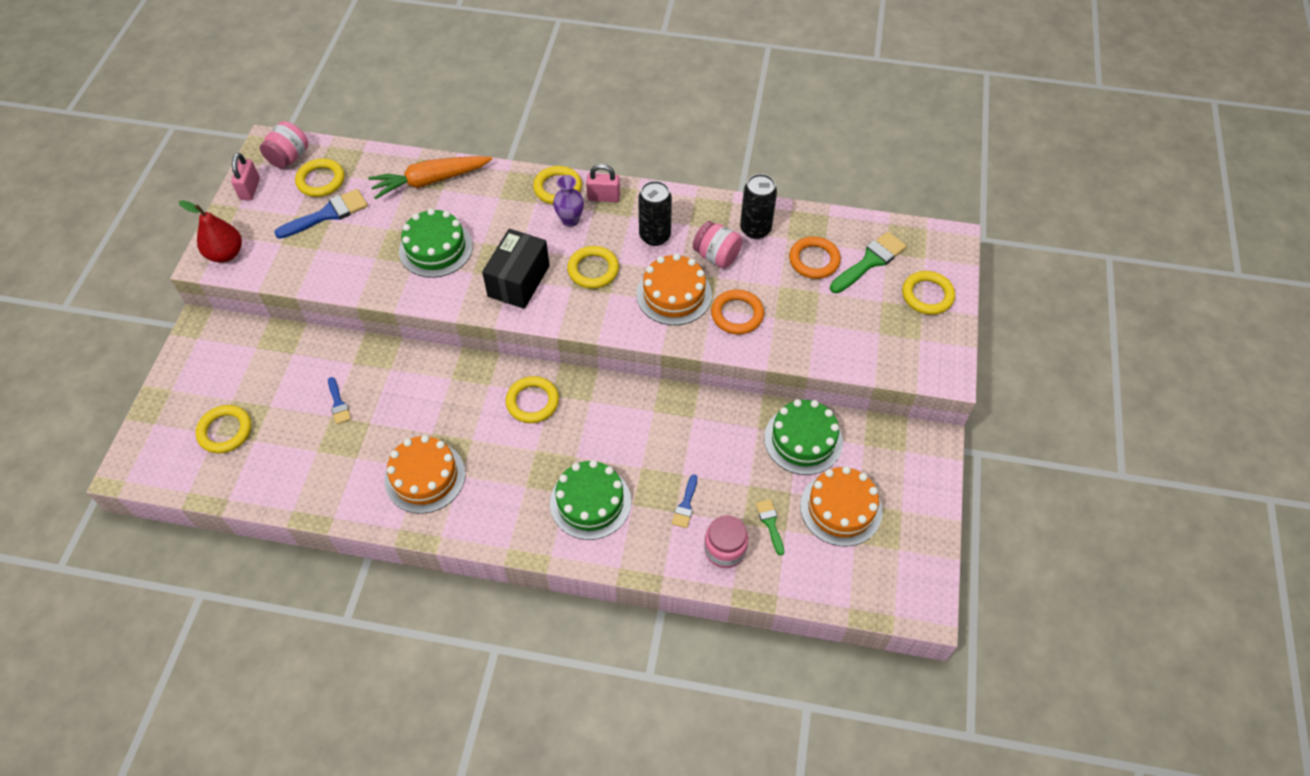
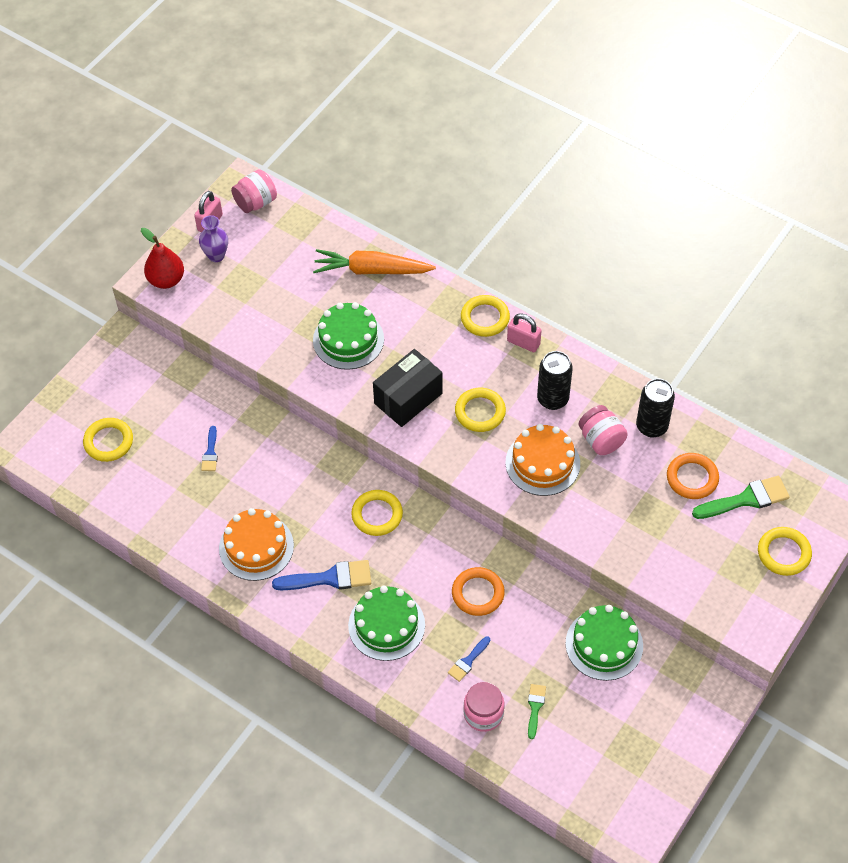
camera: 25 degrees right, 0 degrees up
(321, 180) = (274, 236): yellow ring -> none
(328, 214) = (267, 272): blue brush -> blue brush (329, 578)
(570, 220) = (481, 355): purple vase -> purple vase (216, 256)
(737, 314) = (591, 504): orange ring -> orange ring (478, 593)
(841, 508) = (606, 720): orange cake -> none

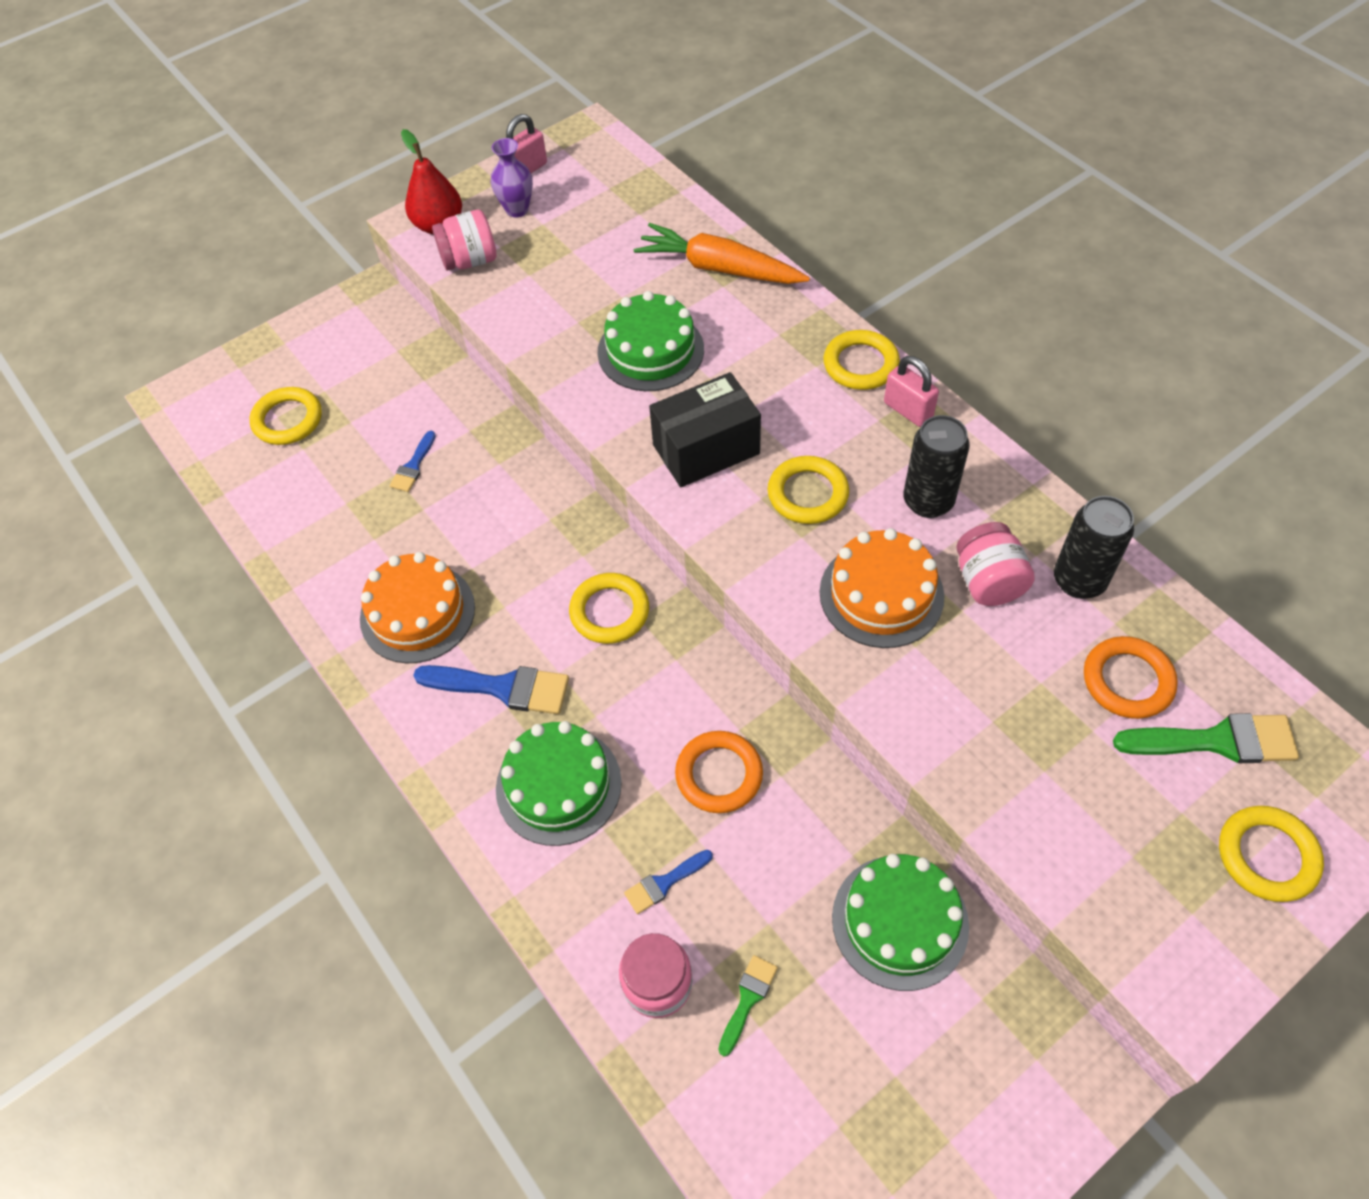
camera: 20 degrees right, 0 degrees up
(256, 202) = (597, 157): pink jar -> pink jar (470, 261)

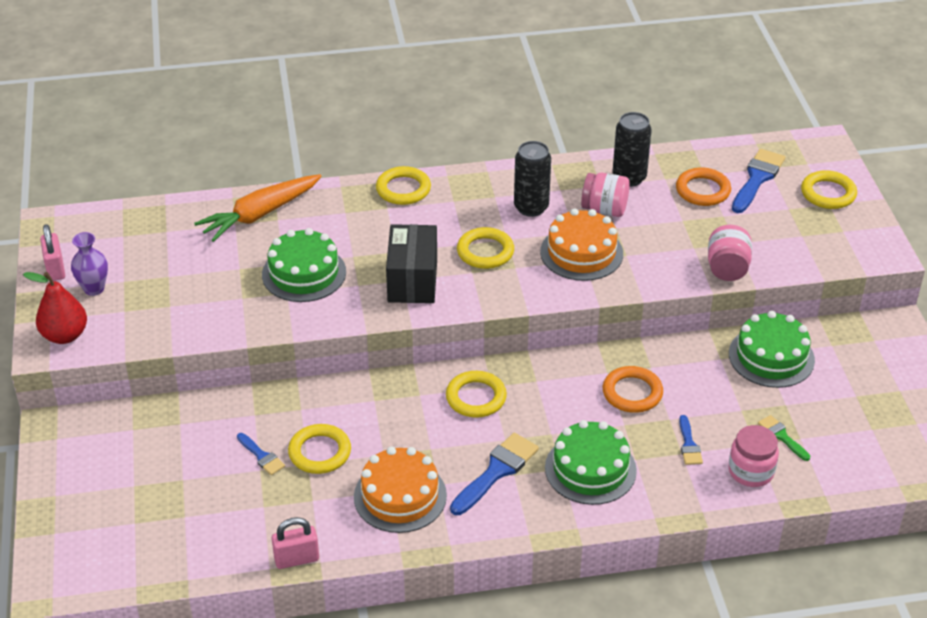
camera: 65 degrees left, 15 degrees down
(287, 420) = (145, 517): yellow ring -> yellow ring (320, 452)
(470, 261) = (122, 331): pink jar -> pink jar (727, 268)
(908, 410) = (457, 186): pink padlock -> pink padlock (296, 559)
(1216, 741) = (757, 178): green brush -> blue brush

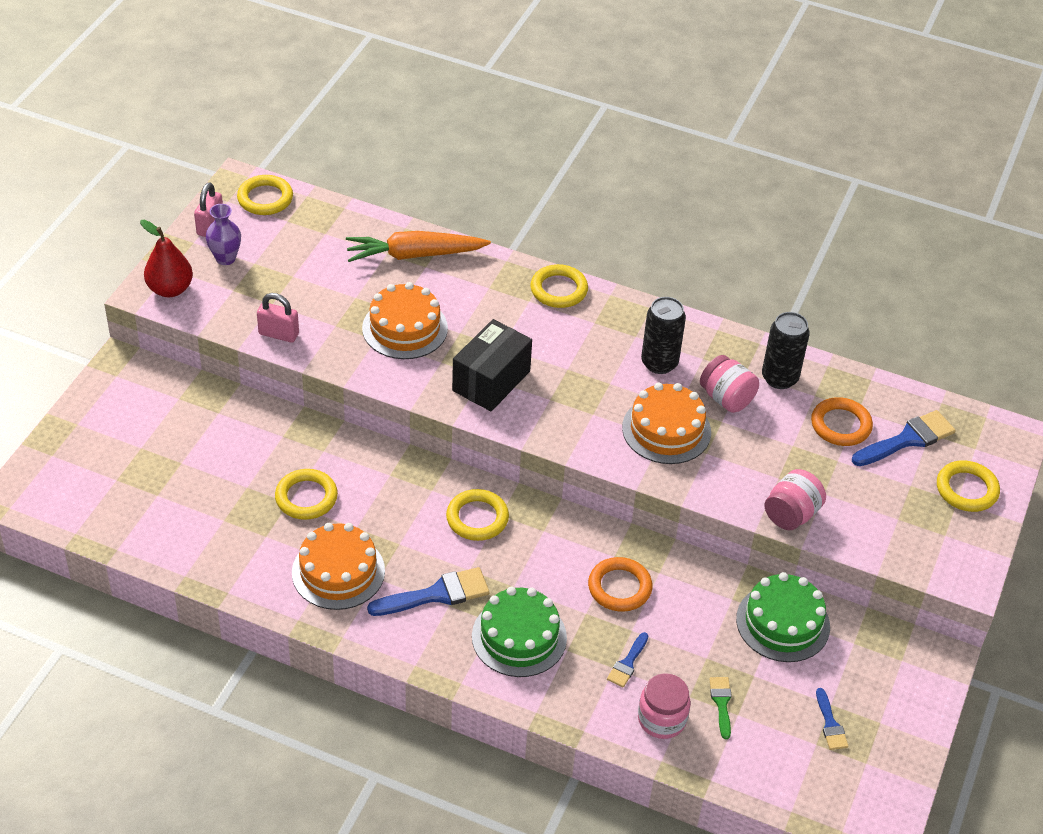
camera: 30 degrees right, 5 degrees up
(261, 456) = (258, 476): blue brush -> blue brush (830, 724)
(296, 559) = (211, 580): pink padlock -> pink padlock (278, 334)
(304, 273) = (405, 328): green cake -> orange cake
(485, 252) = (579, 385): yellow ring -> yellow ring (265, 198)

